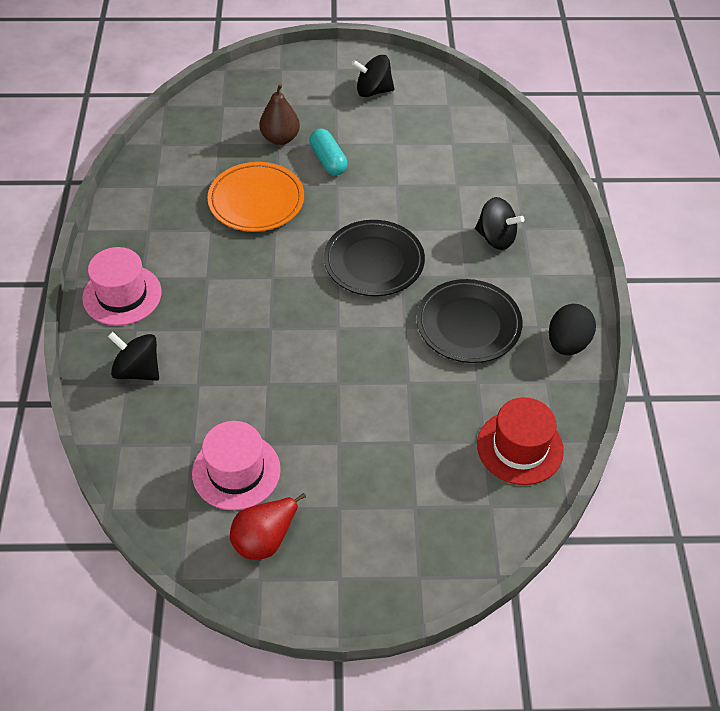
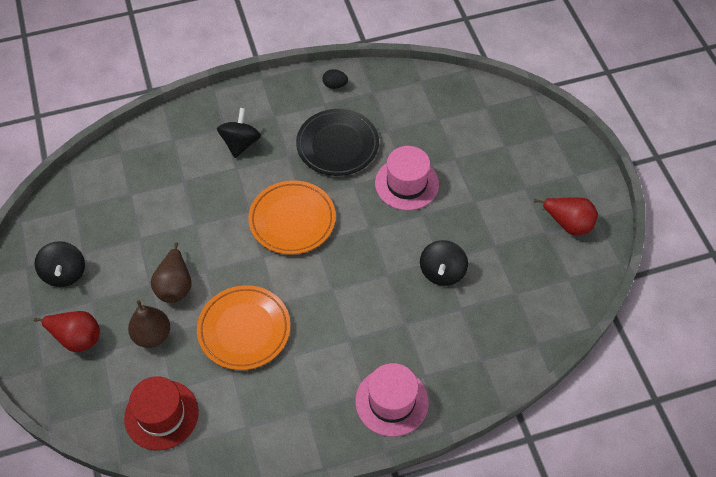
camera: 105 degrees left, 5 degrees up
(138, 370) = (465, 357): black spinning top -> black spinning top (442, 272)
(236, 471) = (525, 257): pink hat -> pink hat (406, 184)
(300, 92) = (76, 338): none -> red pear
(328, 160) = (175, 286): turquoise capsule -> brown pear
(374, 262) = (292, 220): black plate -> orange plate
(520, 447) = (434, 99): red hat -> red hat (161, 415)
(567, 343) = (335, 85): black egg -> black egg, size x0.58

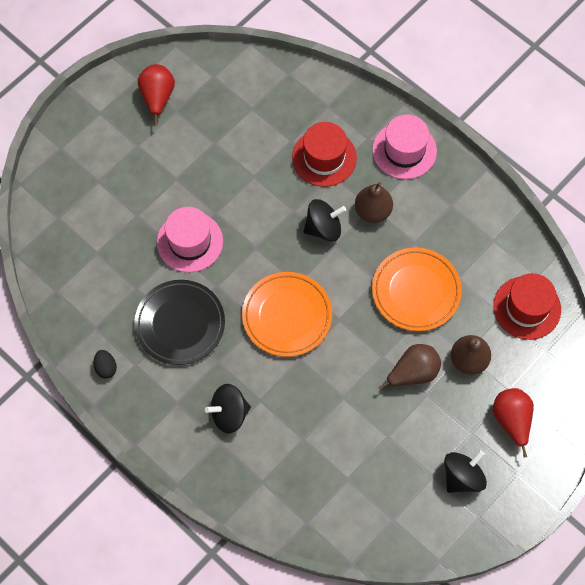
camera: 120 degrees left, 10 degrees up
(345, 337) = (372, 211): none -> brown pear
(426, 326) = (324, 157): none -> red hat
(442, 272) = (265, 170): black spinning top -> black spinning top (323, 228)

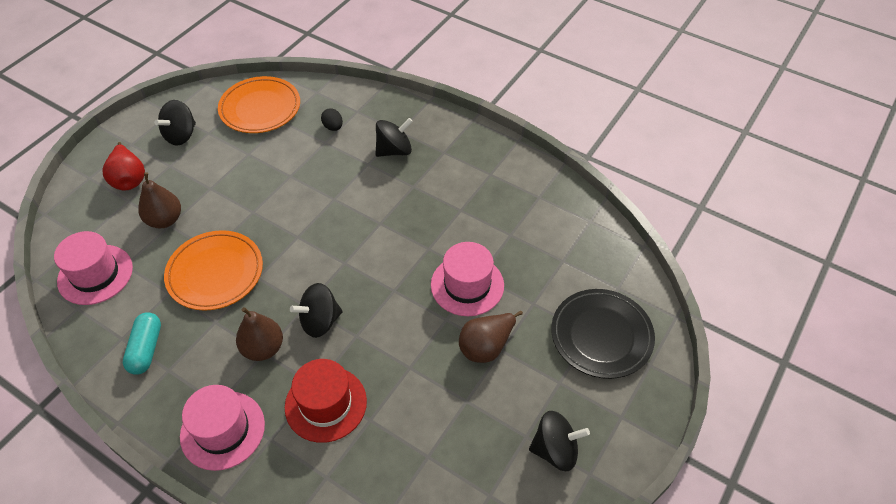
camera: 170 degrees right, 15 degrees down
(106, 368) = (517, 168): black egg -> black egg (333, 127)
(157, 98) = (555, 450): red pear -> black spinning top
(180, 324) = (457, 210): black plate -> black plate (601, 336)
(287, 316) = (351, 232): orange plate -> orange plate (260, 108)
(413, 373) = (222, 202): brown pear -> brown pear (486, 346)
(471, 226) = (146, 349): none -> turquoise capsule
(527, 308) = (95, 274): red hat -> pink hat

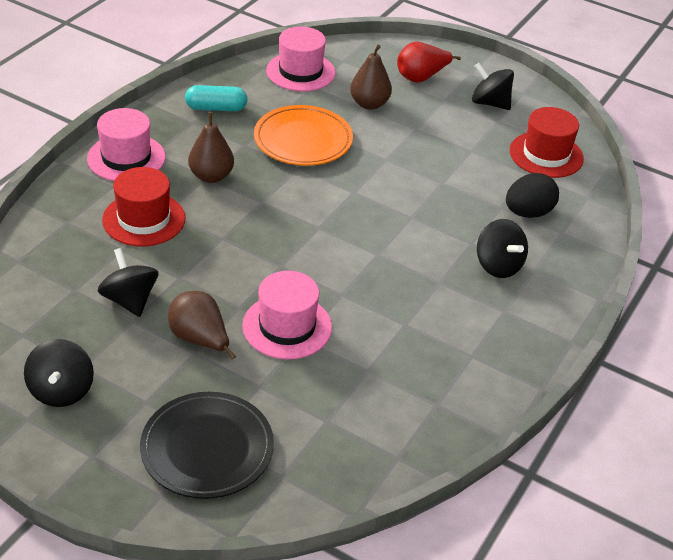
camera: 85 degrees right, 10 degrees down
(260, 108) = (546, 155): orange plate -> red hat
(320, 321) = (241, 212): black spinning top -> black spinning top (130, 300)
(333, 127) = (528, 213): black egg -> black egg, size x1.72

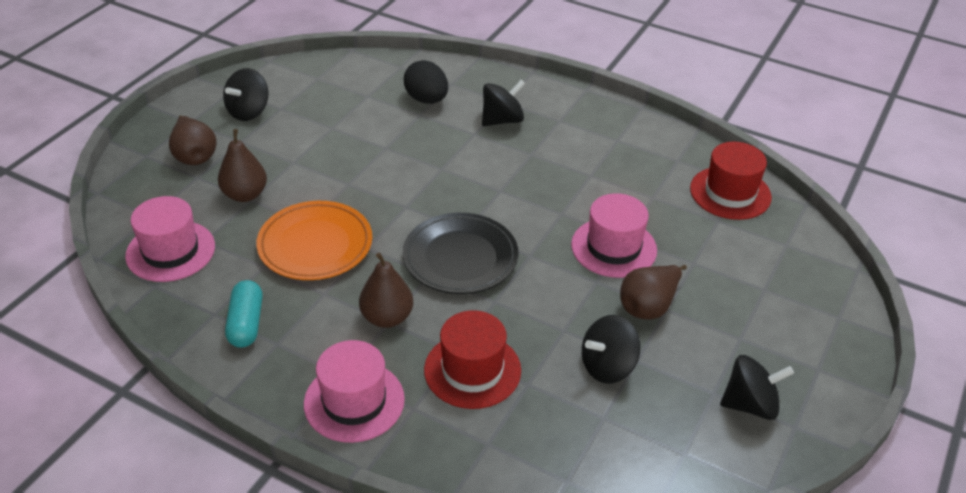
camera: 90 degrees left, 0 degrees up
(207, 449) = (778, 291): black plate -> black plate (460, 258)
(421, 77) = (194, 156): red pear -> brown pear
(546, 155) = (337, 83): red hat -> red hat (730, 193)

